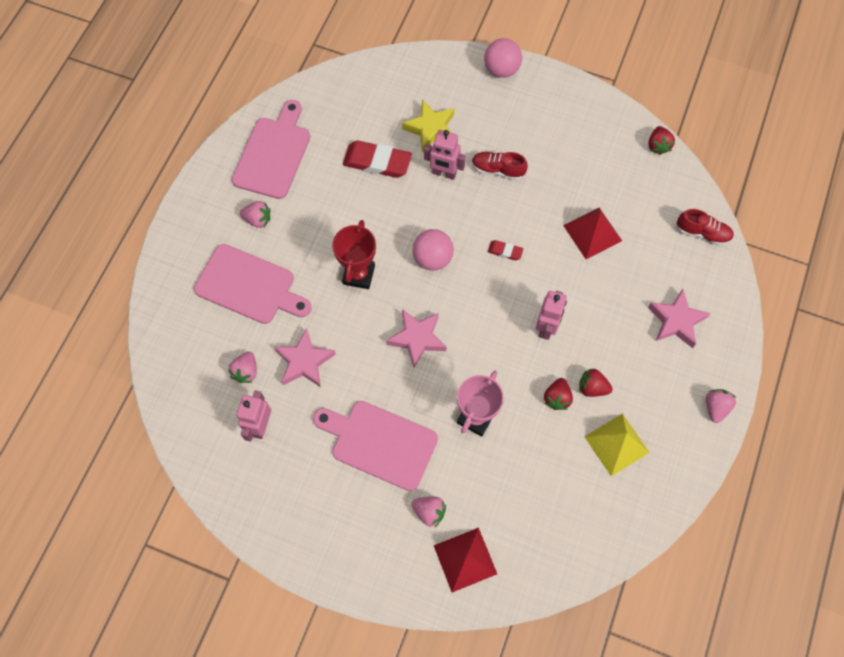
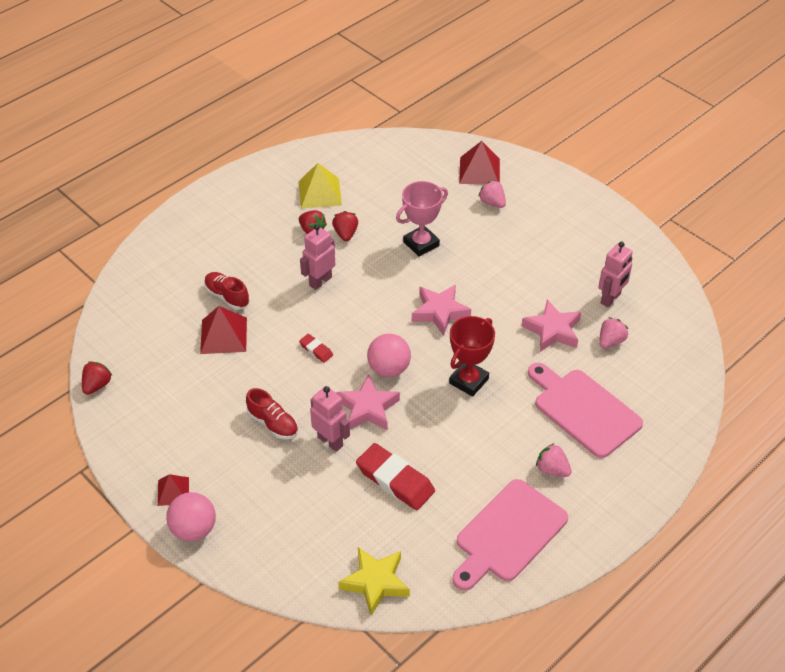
camera: 155 degrees left, 20 degrees down
(380, 443) = (511, 254): pink cutting board -> none
(431, 129) = (316, 493): yellow star -> yellow star (375, 582)
(535, 89) = (173, 491): none -> red pyramid
(557, 398) = (345, 234): red strawberry -> red strawberry turned 45 degrees counterclockwise
(676, 321) = (207, 248): pink star -> pink star (368, 408)
(702, 233) = (125, 299): red shoe -> red shoe (227, 296)
(715, 407) = (225, 188): pink strawberry -> none

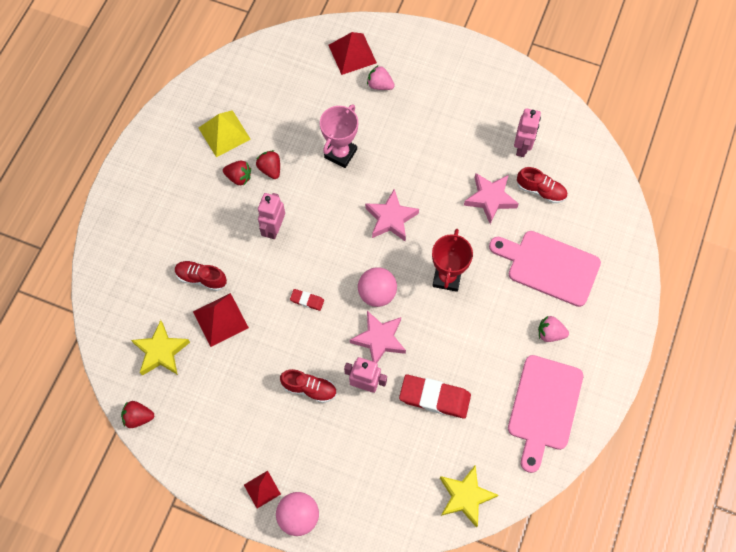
camera: 25 degrees left, 20 degrees up
(97, 385) = (138, 417): red strawberry -> red strawberry turned 90 degrees counterclockwise
(152, 341) = (161, 351): none -> yellow star
(610, 341) = (540, 190): pink strawberry -> red shoe

